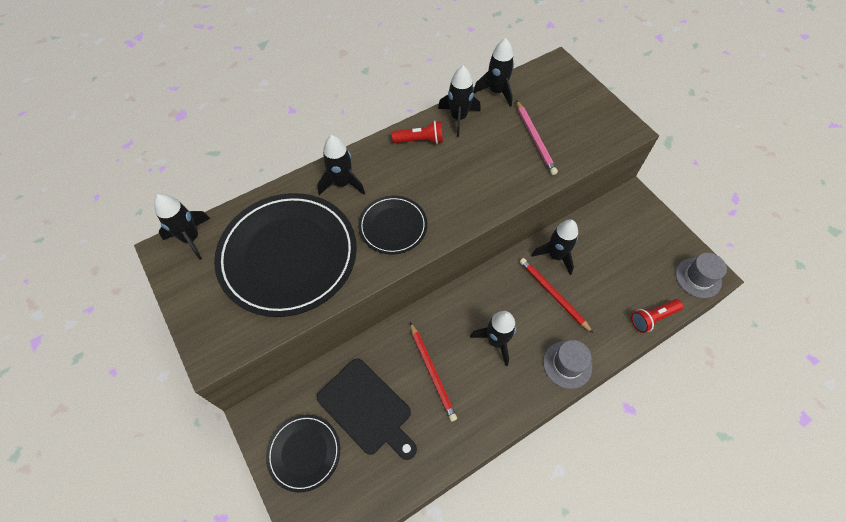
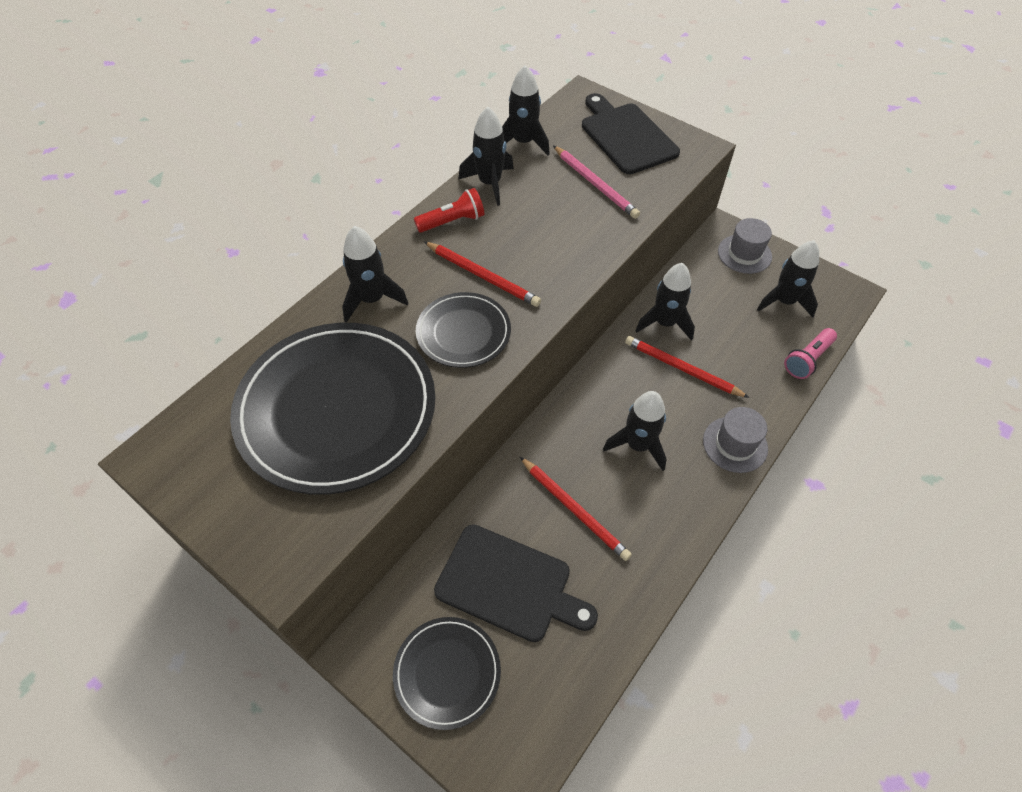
camera: 20 degrees left, 5 degrees down
(191, 238) = (184, 428): black rocket -> black rocket (784, 301)
(424, 188) = (482, 276): none -> red pencil
(576, 106) = (626, 136): none -> black cutting board
(652, 318) = (807, 359): red flashlight -> pink flashlight
(698, 278) = (836, 299): grey hat -> grey hat (744, 254)

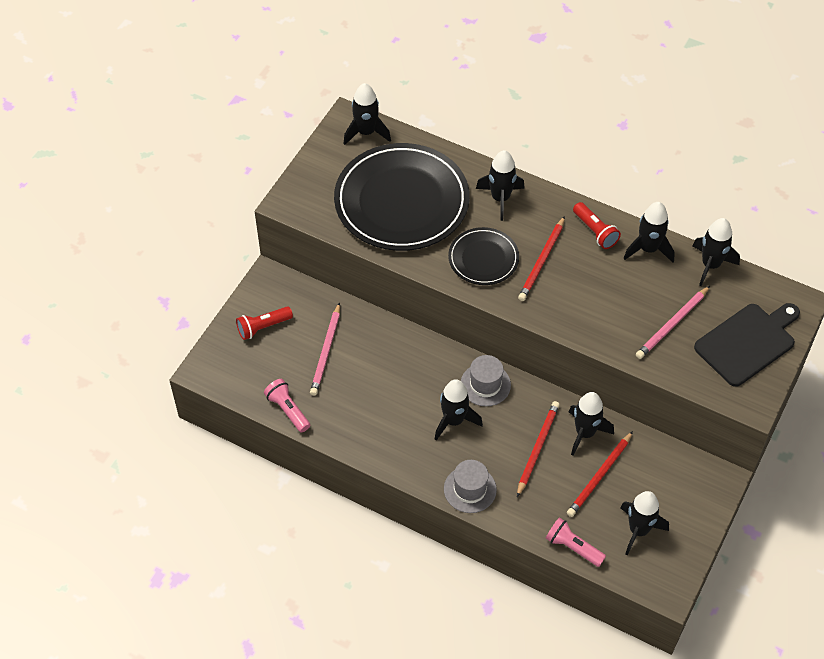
camera: 80 degrees right, 0 degrees up
(188, 436) = (366, 132): none -> black rocket
(447, 673) = (263, 327): black plate -> red flashlight
(508, 584) = (326, 351): black cutting board -> pink pencil
(574, 509) = (390, 384): red pencil -> red pencil (599, 476)
(600, 653) = (288, 410): none -> pink flashlight
(744, 254) = (692, 496): grey hat -> grey hat (485, 384)

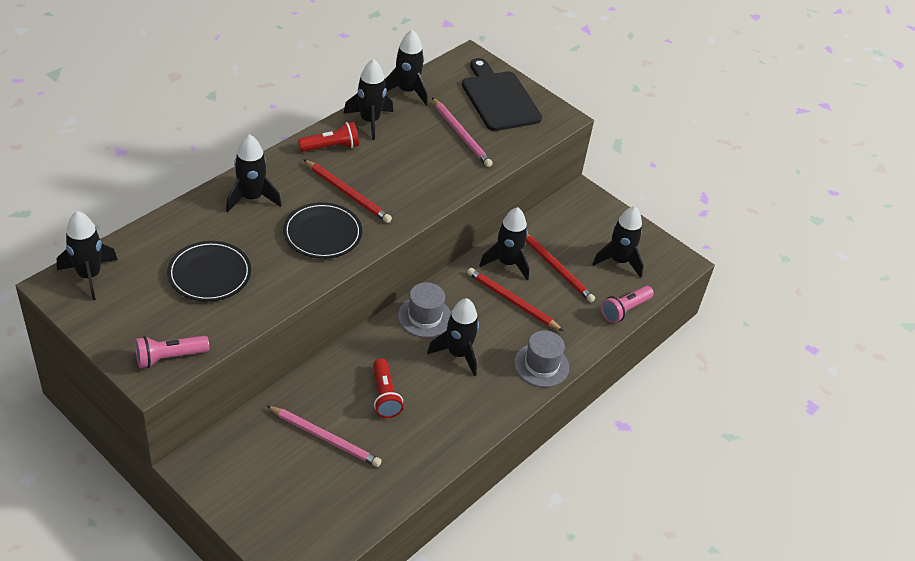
camera: 80 degrees left, 10 degrees down
(263, 327) = (262, 490): red flashlight -> red flashlight (384, 395)
(288, 410) = (389, 495): pink flashlight -> pink flashlight (169, 357)
(401, 201) = (209, 274): black plate -> black plate, size x0.51

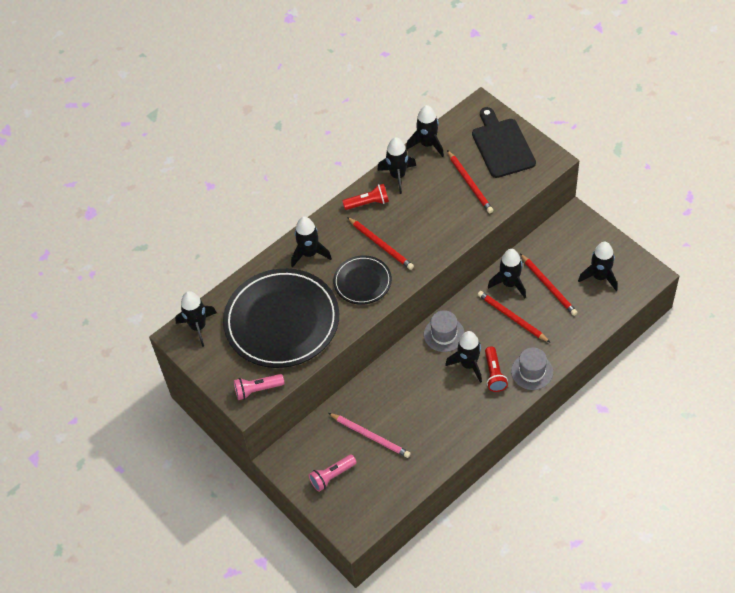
camera: 15 degrees right, 10 degrees up
(209, 274) = (282, 321): black plate -> black plate, size x1.96
(384, 395) = (413, 401): red flashlight -> red flashlight (494, 374)
(461, 134) = (470, 183): pink pencil -> red pencil
(625, 310) = (601, 321): pink flashlight -> pink flashlight (332, 476)

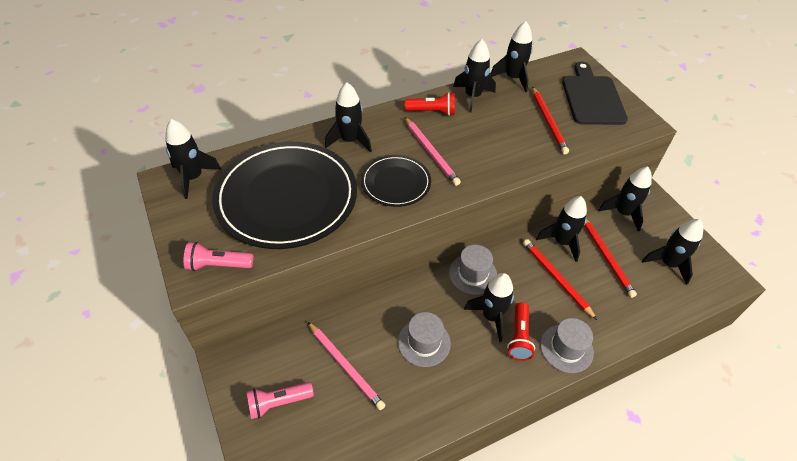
camera: 10 degrees right, 5 degrees down
(381, 245) = (431, 152): red pencil -> pink pencil
(423, 400) = (424, 342): none -> grey hat
(556, 240) = (623, 213): none -> black rocket

